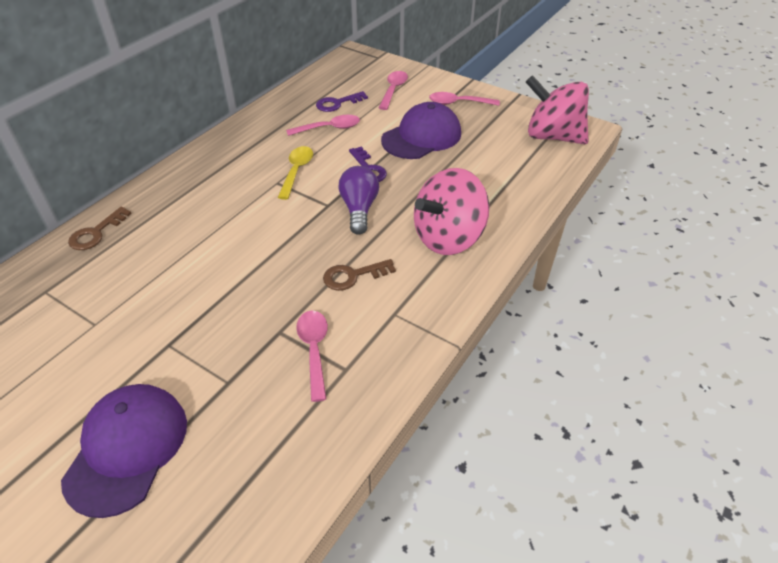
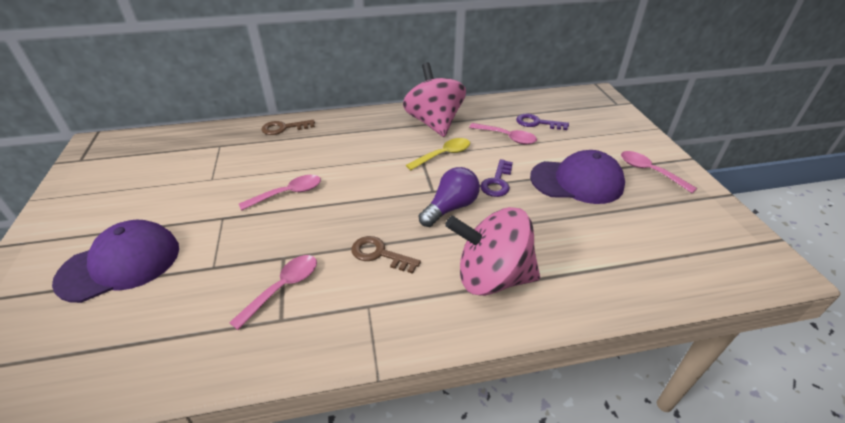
camera: 45 degrees right, 5 degrees down
(393, 90) = (598, 134): pink spoon -> pink spoon (288, 193)
(552, 136) = (723, 252): pink spinning top -> pink spinning top (434, 123)

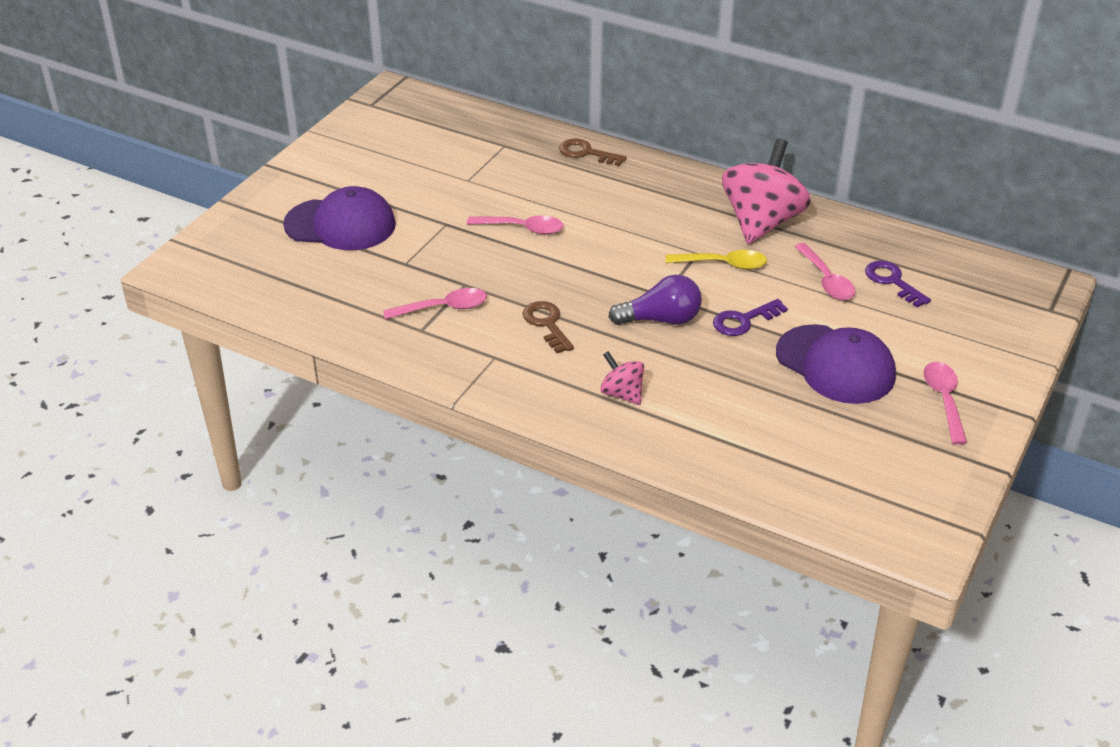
camera: 40 degrees right, 0 degrees up
(491, 277) = (622, 394): pink spinning top -> pink spinning top, size x0.49

